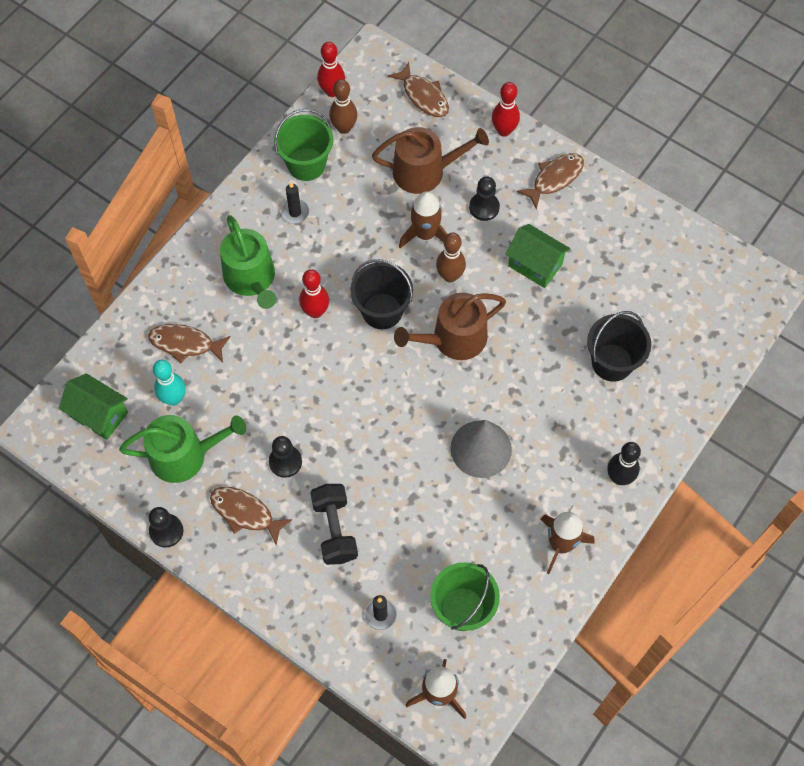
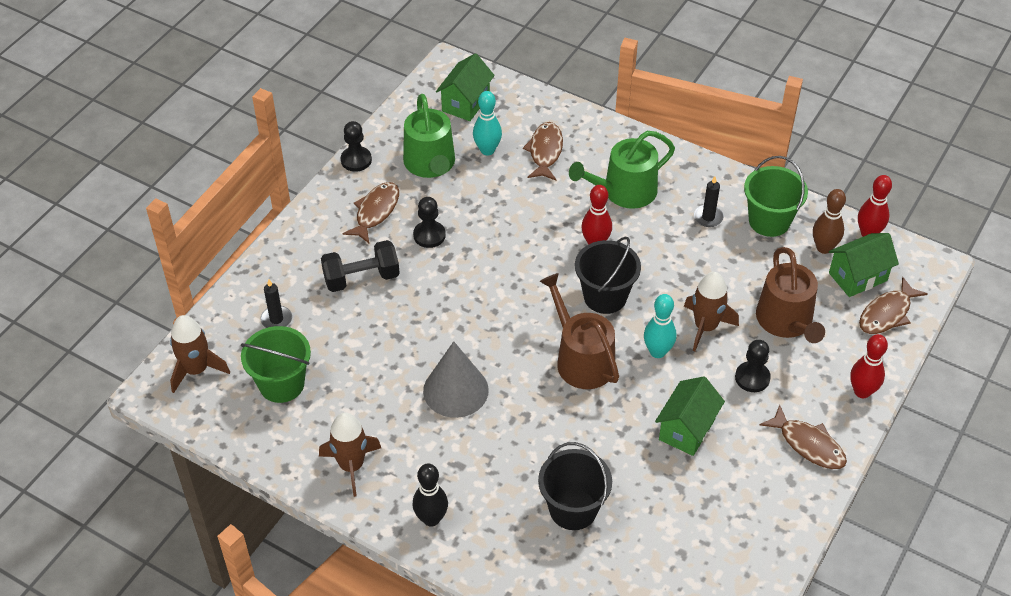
camera: 85 degrees right, 15 degrees down
(380, 109) = (857, 277): none -> green house
(450, 276) = (657, 352): brown bowling pin -> turquoise bowling pin

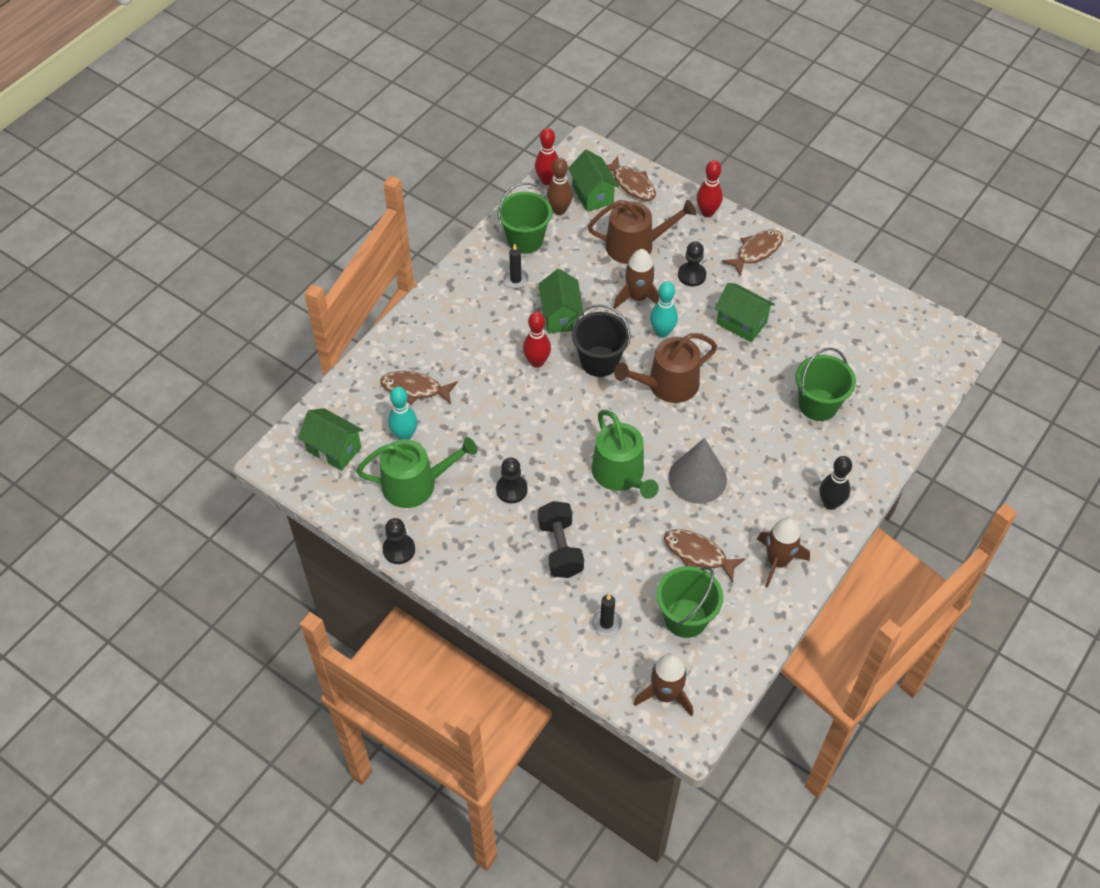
camera: 85 degrees left, 5 degrees up
(375, 212) = (474, 534): brown fish -> brown fish (698, 554)
(573, 509) = (818, 405): black bucket -> green bucket
(624, 191) = (476, 334): green watering can -> green watering can (621, 474)
(663, 259) = (560, 316): none -> green house

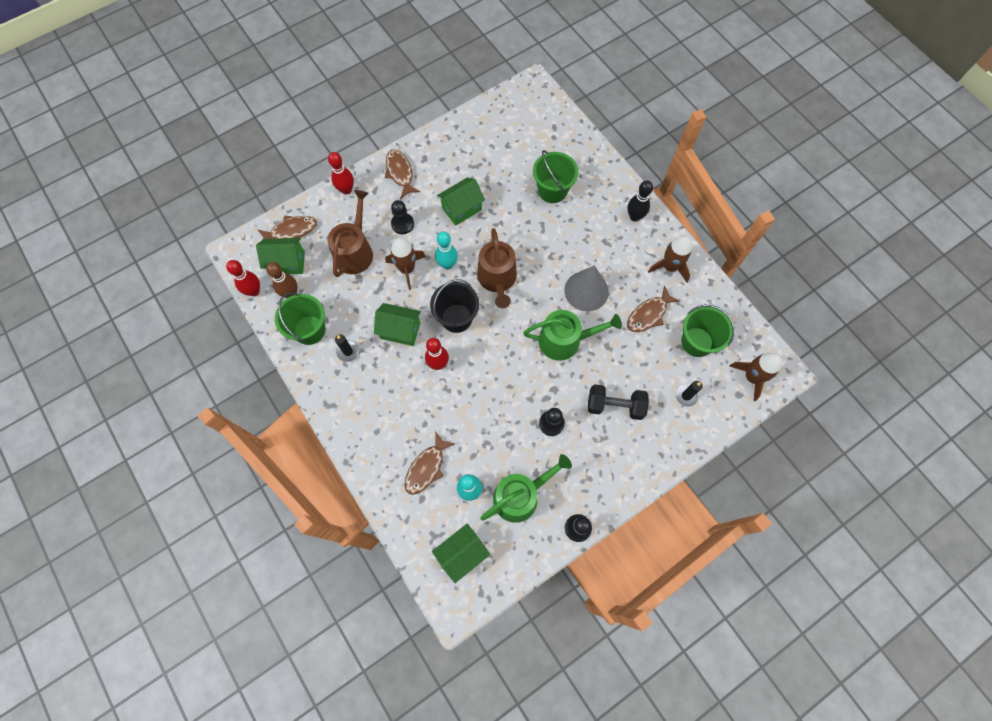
camera: 70 degrees left, 15 degrees up
(416, 484) = (520, 495): green watering can -> green watering can turned 45 degrees clockwise

